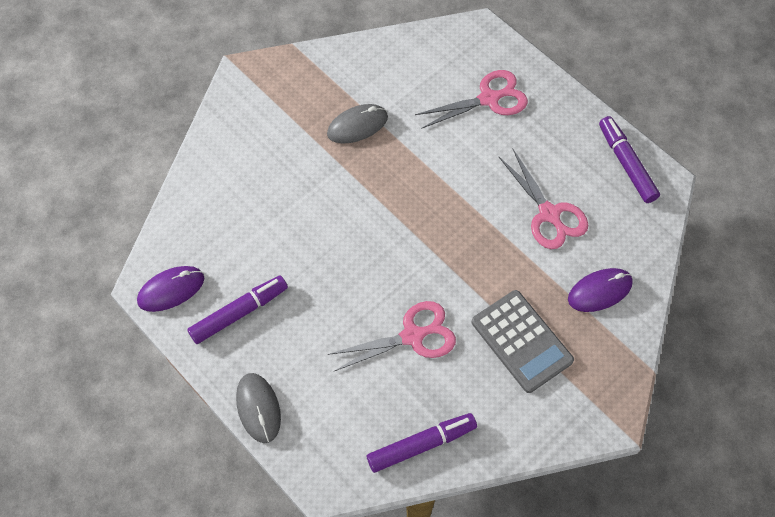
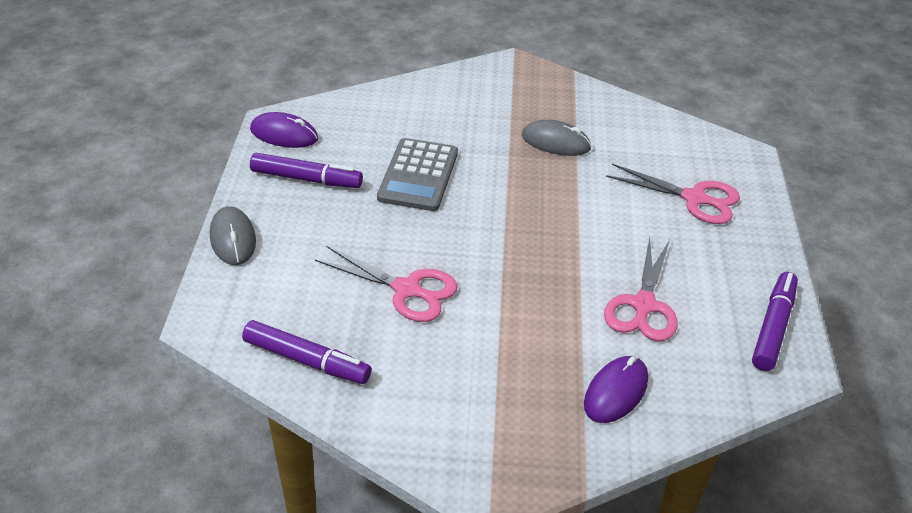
camera: 45 degrees right, 20 degrees down
(258, 408) = (233, 239): grey mouse -> grey mouse turned 45 degrees counterclockwise
(521, 341) = (491, 366): grey calculator -> grey calculator (418, 175)
(600, 291) = (616, 392): purple mouse -> purple mouse turned 75 degrees counterclockwise

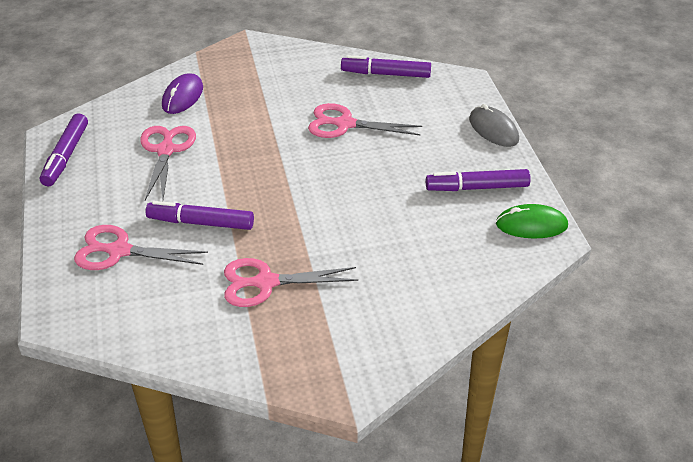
camera: 165 degrees right, 0 degrees up
(284, 134) = (531, 225): purple mouse -> green mouse
(418, 175) = (383, 213): grey calculator -> none
(556, 142) = (265, 283): grey mouse -> pink scissors
(609, 208) = (201, 222): none -> purple marker

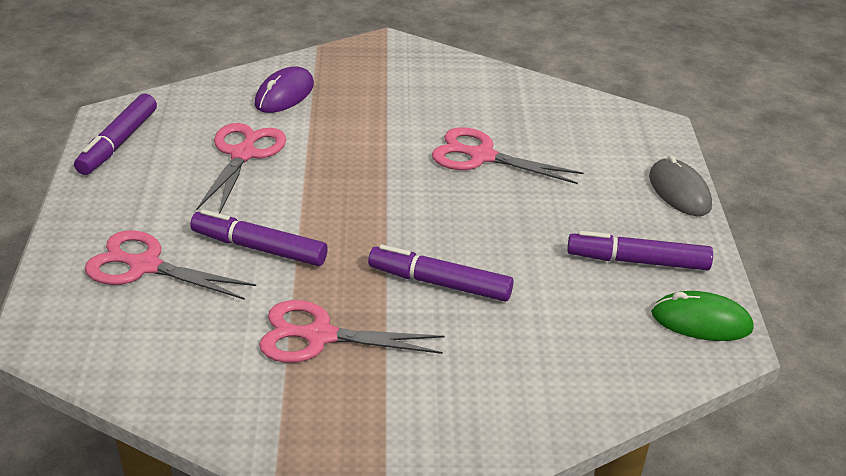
camera: 10 degrees right, 5 degrees down
(386, 74) = (553, 103): purple marker -> purple marker (439, 283)

